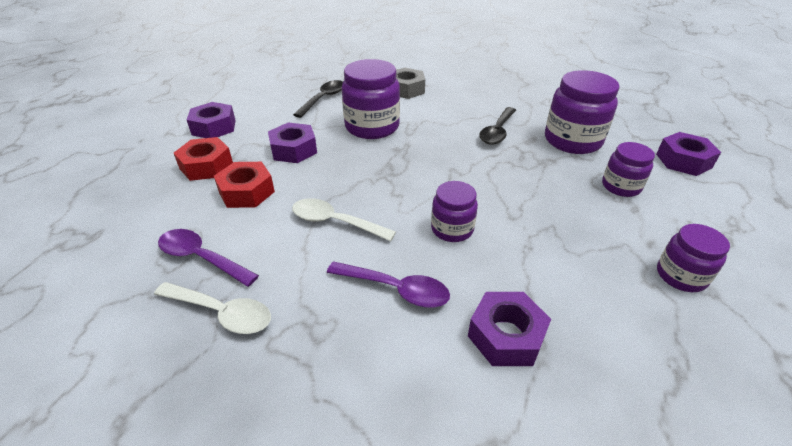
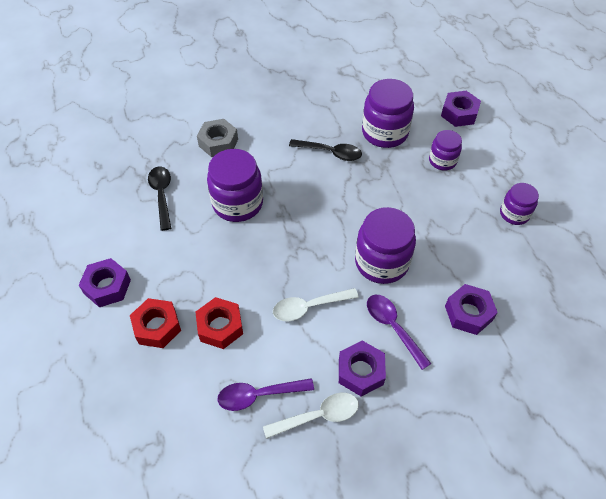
camera: 40 degrees left, 15 degrees up
(294, 150) = (205, 265): purple nut -> purple nut (360, 371)
(396, 289) = (393, 327): purple spoon -> purple spoon turned 105 degrees counterclockwise
(452, 229) = (381, 262): purple jar -> purple jar, size x1.71
(497, 132) = (330, 153): black spoon -> black spoon turned 60 degrees counterclockwise

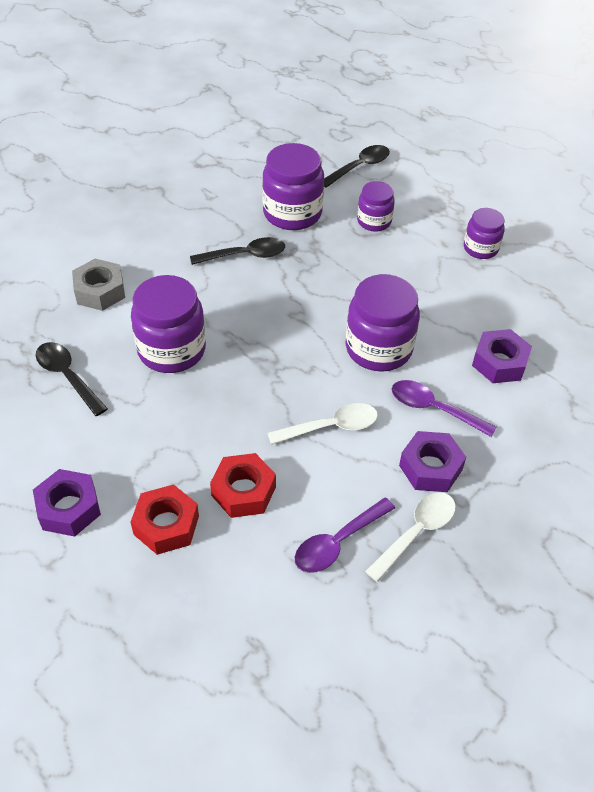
camera: 30 degrees left, 5 degrees down
(309, 307) = (331, 427): white spoon -> white spoon turned 150 degrees counterclockwise
(459, 113) = (359, 167): purple nut -> black spoon

